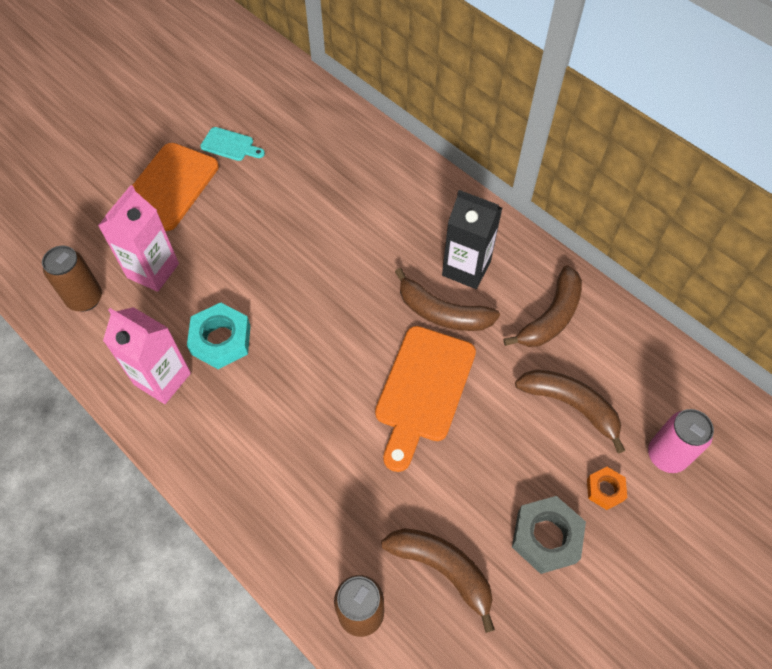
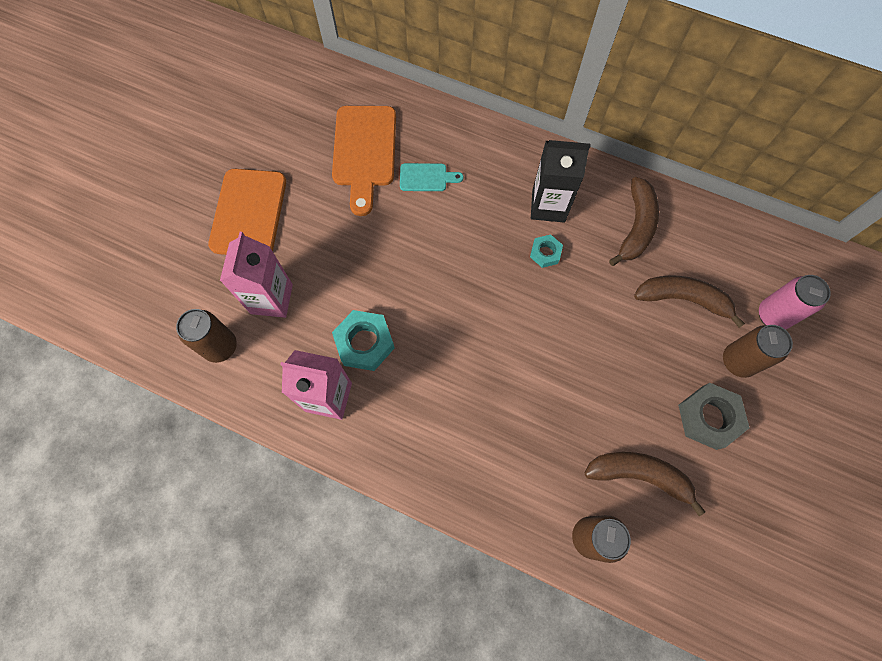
camera: 20 degrees left, 10 degrees up
(230, 145) = (287, 154): turquoise cutting board -> turquoise cutting board (426, 177)
(423, 390) = (559, 327): orange cutting board -> orange cutting board (364, 152)
(442, 313) = (545, 253): brown banana -> turquoise nut
(605, 490) = (738, 361): orange nut -> brown can

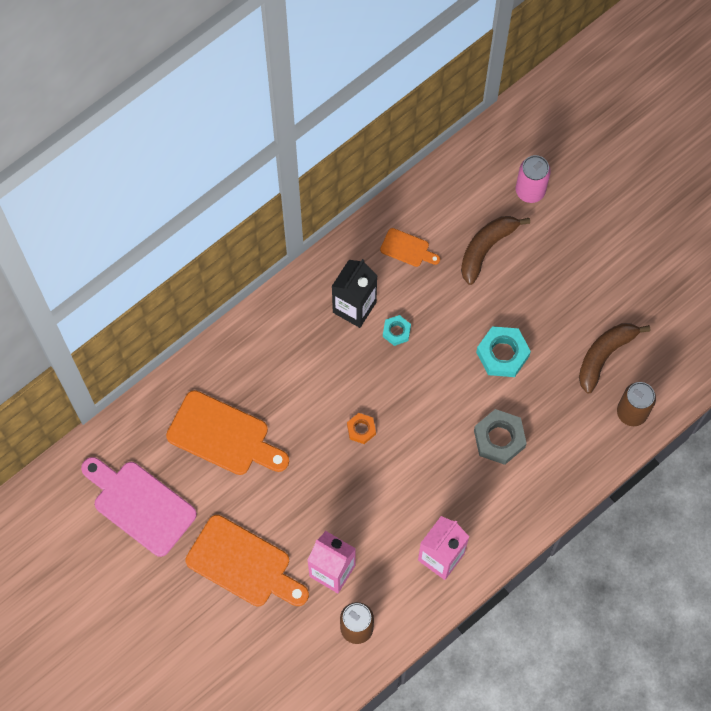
camera: 65 degrees left, 0 degrees up
(269, 116) = (140, 505): none -> pink cutting board
(364, 343) = (408, 510): turquoise nut -> turquoise nut (502, 354)
(426, 177) = (277, 394): turquoise cutting board -> none
(428, 264) = (361, 429): none -> orange nut
(636, 226) = (407, 248): brown banana -> orange cutting board
(708, 417) = (585, 283): grey nut -> grey nut (499, 439)
(738, 361) = (553, 238): brown can -> none

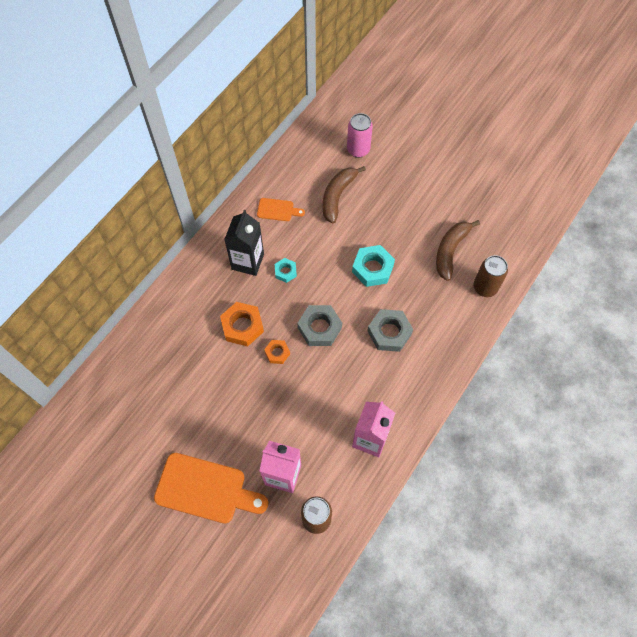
camera: 15 degrees left, 5 degrees down
(140, 505) = (105, 462): pink cutting board -> none
(223, 435) = (165, 386): orange cutting board -> none
(328, 387) = (242, 326): none -> orange nut
(418, 412) = (319, 328): none -> grey nut

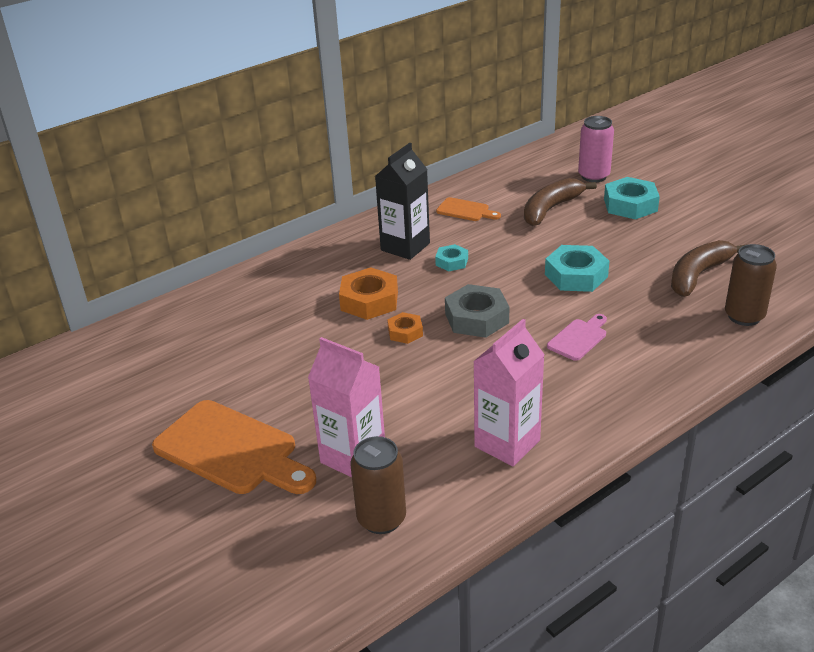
camera: 20 degrees right, 30 degrees down
(389, 332) = (578, 338): grey nut -> pink cutting board
(391, 180) = (630, 205): none -> turquoise nut

